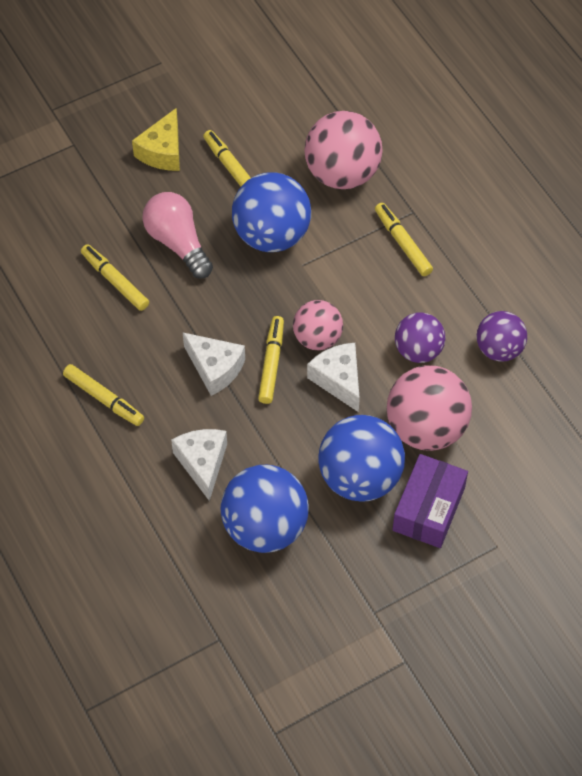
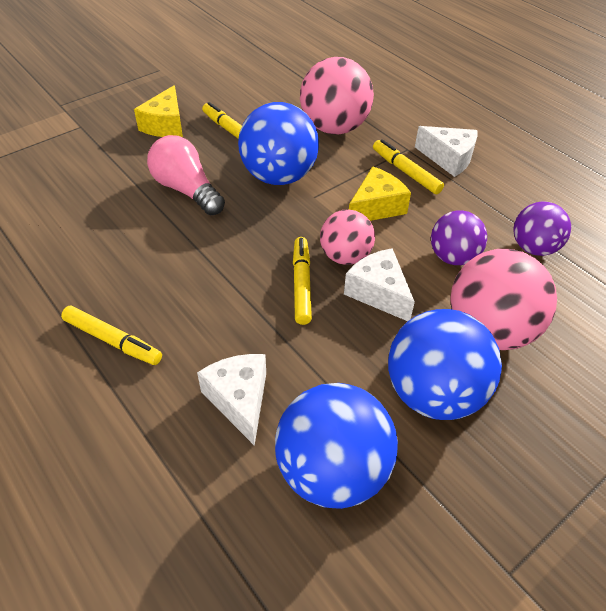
camera: 10 degrees left, 10 degrees down
(115, 281) = (123, 226): yellow marker -> none
(215, 368) = (240, 295): white cheese -> white cheese (448, 158)
(360, 285) = (376, 207): none -> yellow cheese
(428, 509) = (528, 420): purple box -> none

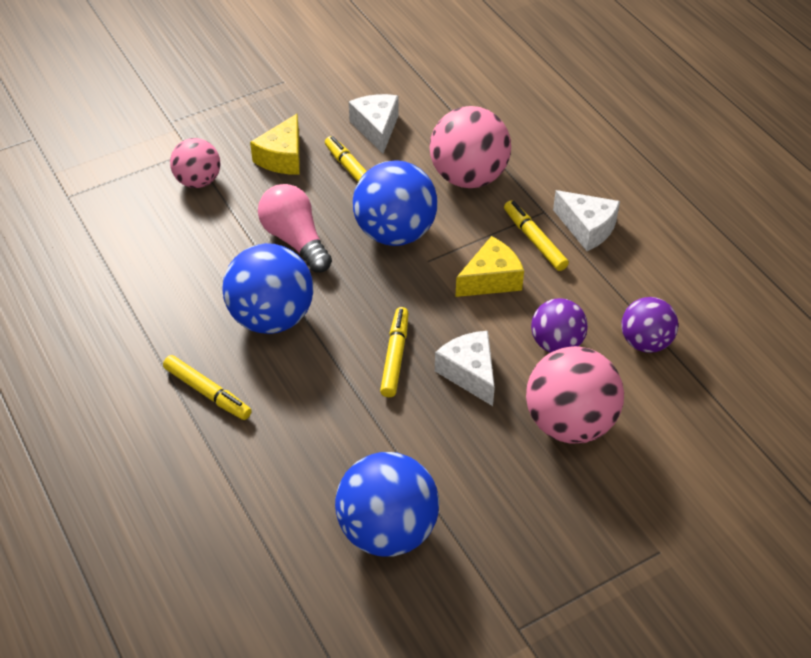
camera: 10 degrees right, 0 degrees up
(239, 400) = (316, 460): white cheese -> white cheese (376, 128)
(345, 256) = (445, 331): pink ball -> pink ball (198, 181)
(433, 393) = (496, 475): blue ball -> blue ball (271, 317)

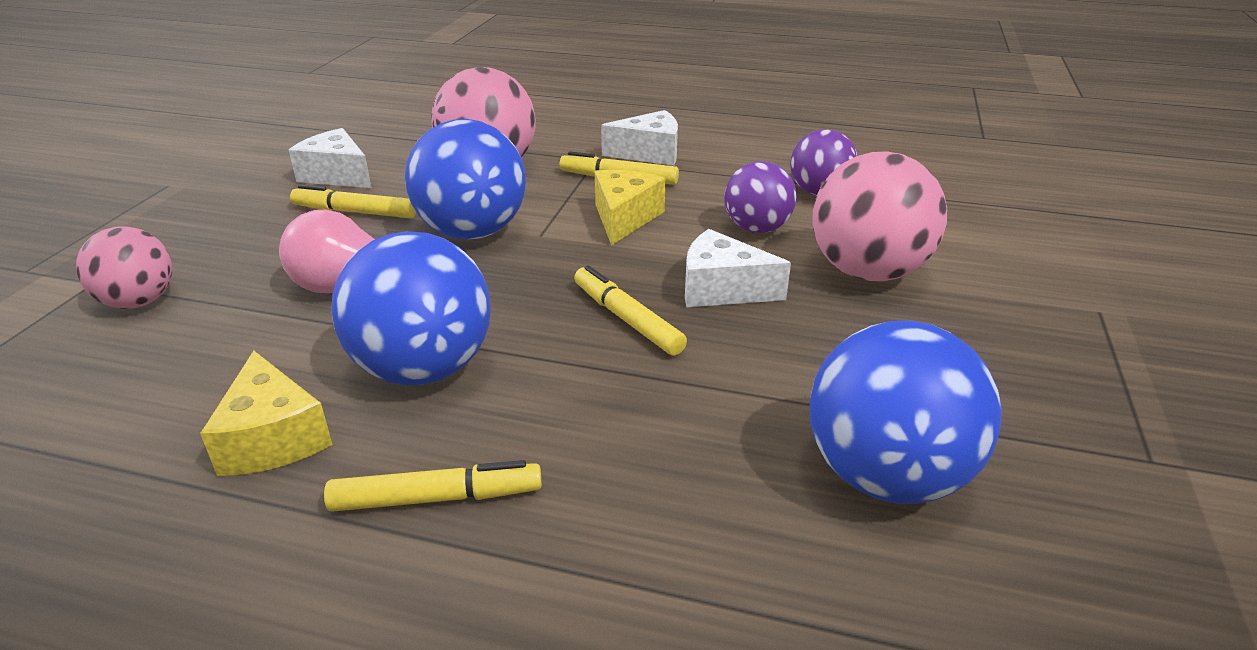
camera: 45 degrees left, 15 degrees down
(282, 157) = (245, 236): yellow cheese -> yellow cheese (273, 438)

